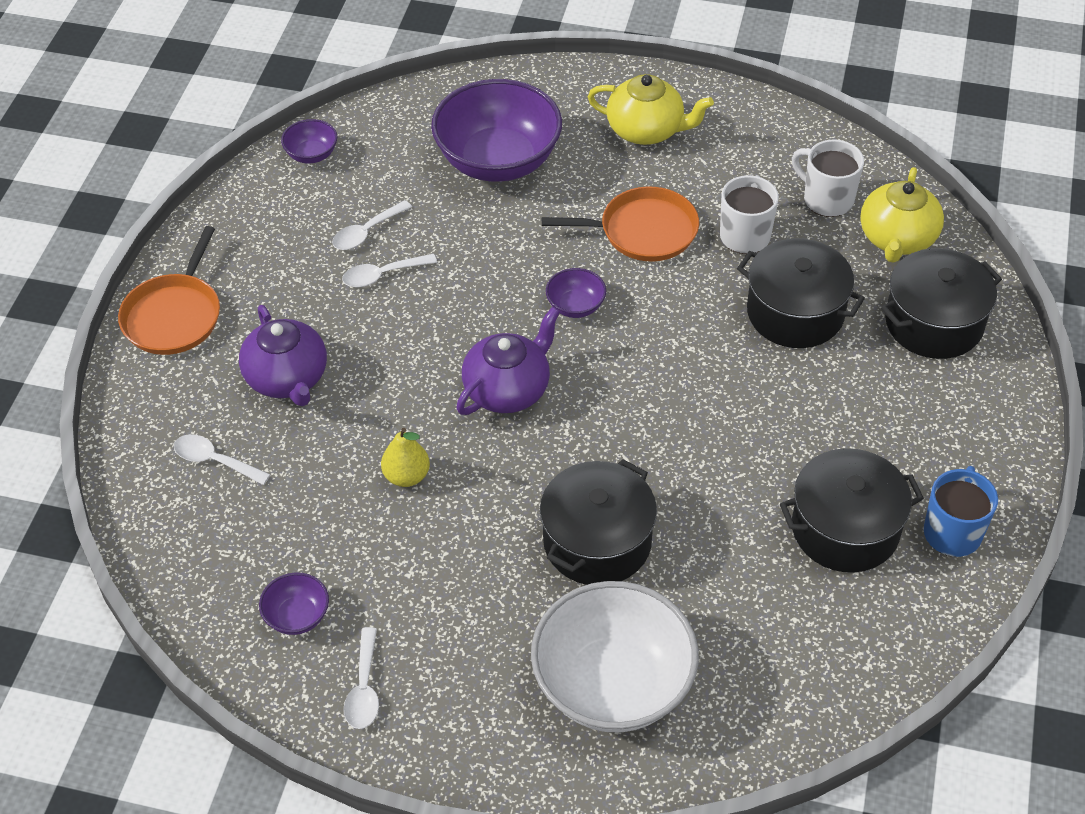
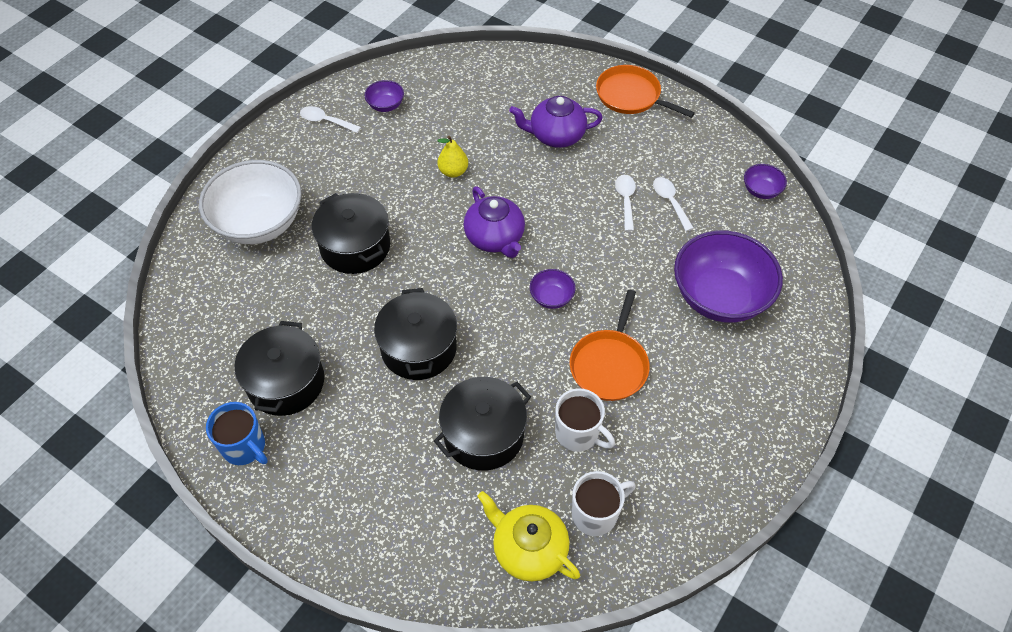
camera: 110 degrees right, 5 degrees up
(215, 461) = (509, 93): white spoon -> none
(646, 130) = (725, 409): yellow teapot -> none
(934, 323) = (428, 532): black pot -> black pot (418, 348)

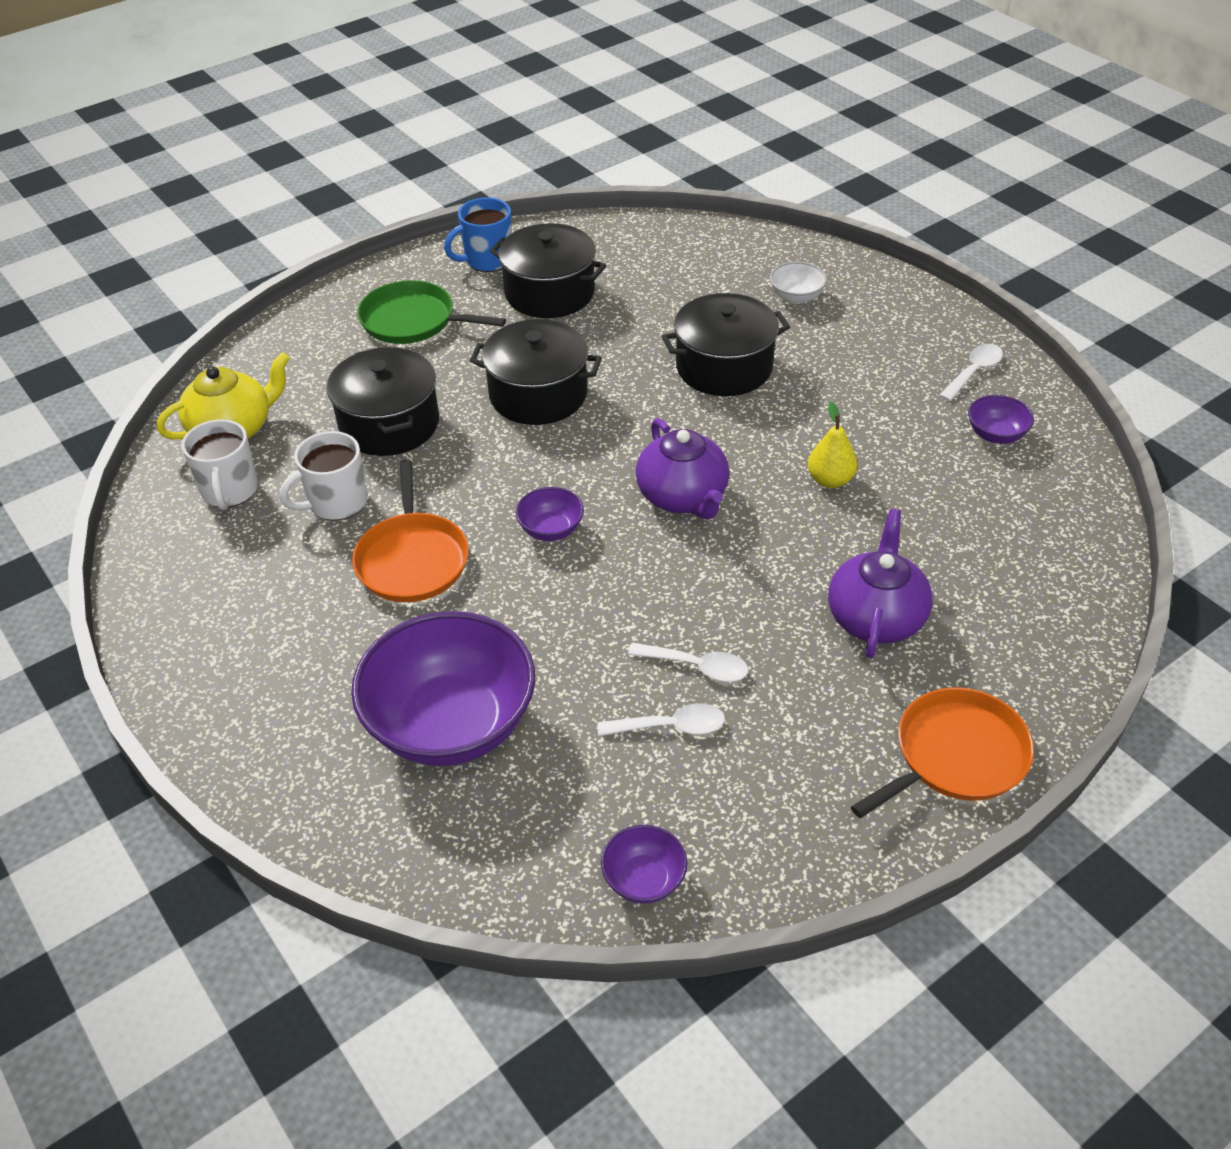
camera: 110 degrees right, 10 degrees down
(259, 223) = (796, 297): white bowl -> white bowl, size x0.44
(348, 472) = (413, 321): none -> green pan
(495, 238) = (683, 497): purple teapot -> purple teapot turned 105 degrees counterclockwise
(609, 365) = (412, 559): orange pan -> orange pan turned 135 degrees counterclockwise

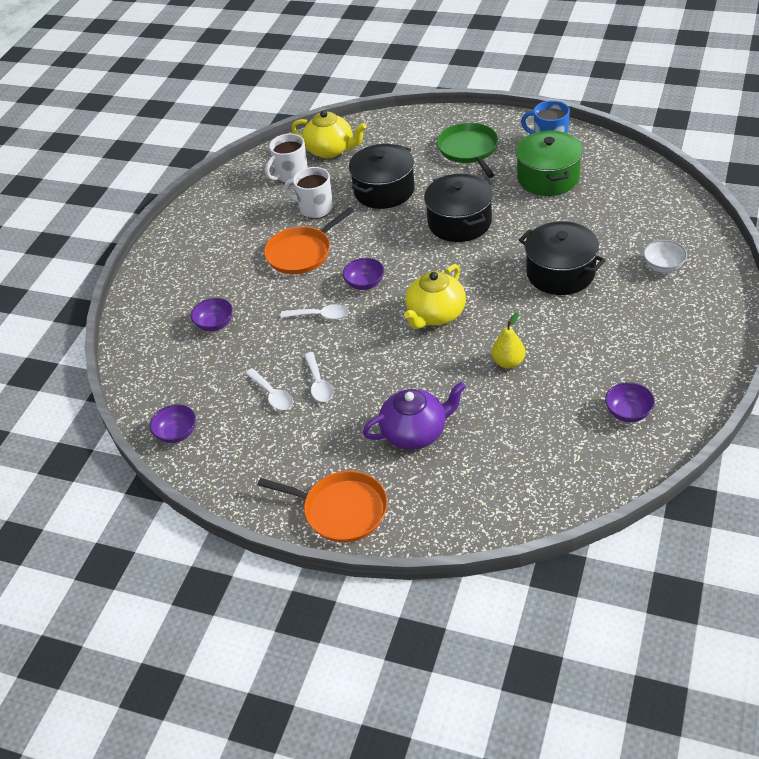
camera: 60 degrees right, 0 degrees up
(451, 724) = (215, 324): purple bowl -> purple bowl, size x0.44
(549, 293) = (548, 178): black pot -> green pot
(683, 497) = (435, 314): purple teapot -> yellow teapot
(973, 372) = (681, 375): white spoon -> white spoon (320, 315)

